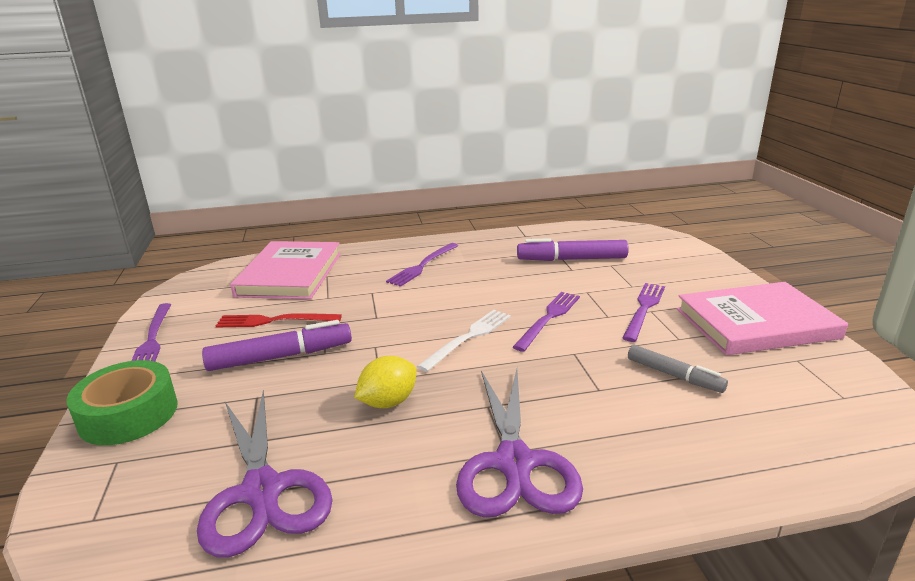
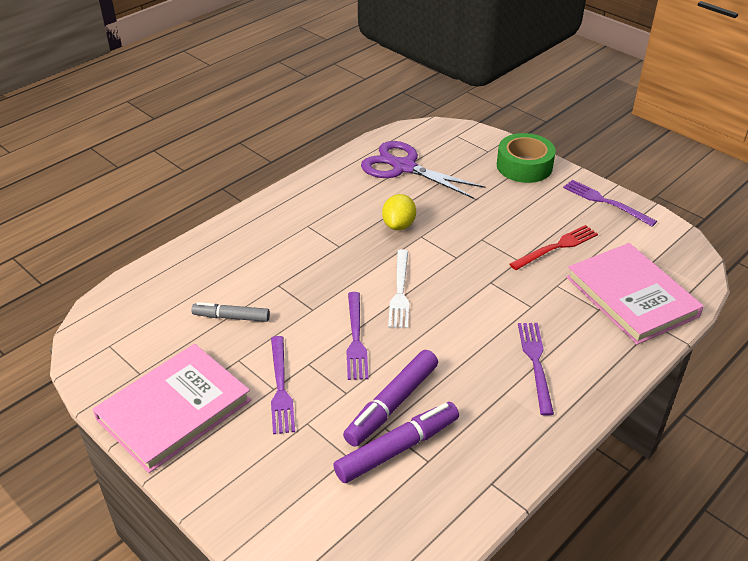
camera: 145 degrees right, 15 degrees up
(280, 357) = (504, 225): purple marker -> purple marker (392, 404)
(514, 463) = (299, 222): purple scissors -> none

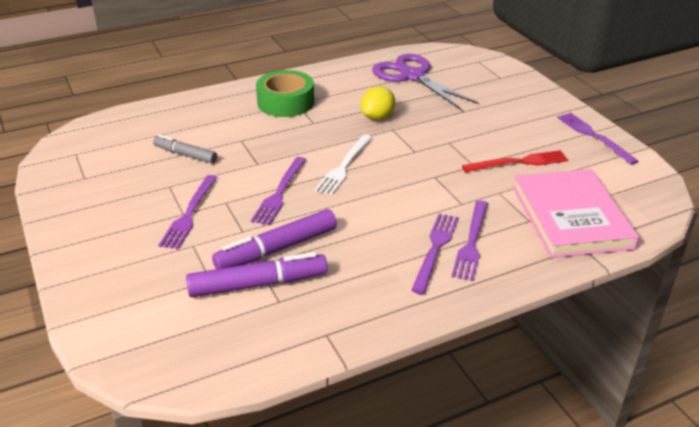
camera: 20 degrees right, 5 degrees down
(174, 410) = (92, 209): pink book -> none
(524, 166) = (529, 94): green tape -> green tape (286, 102)
(563, 347) = (471, 242): none -> purple fork

